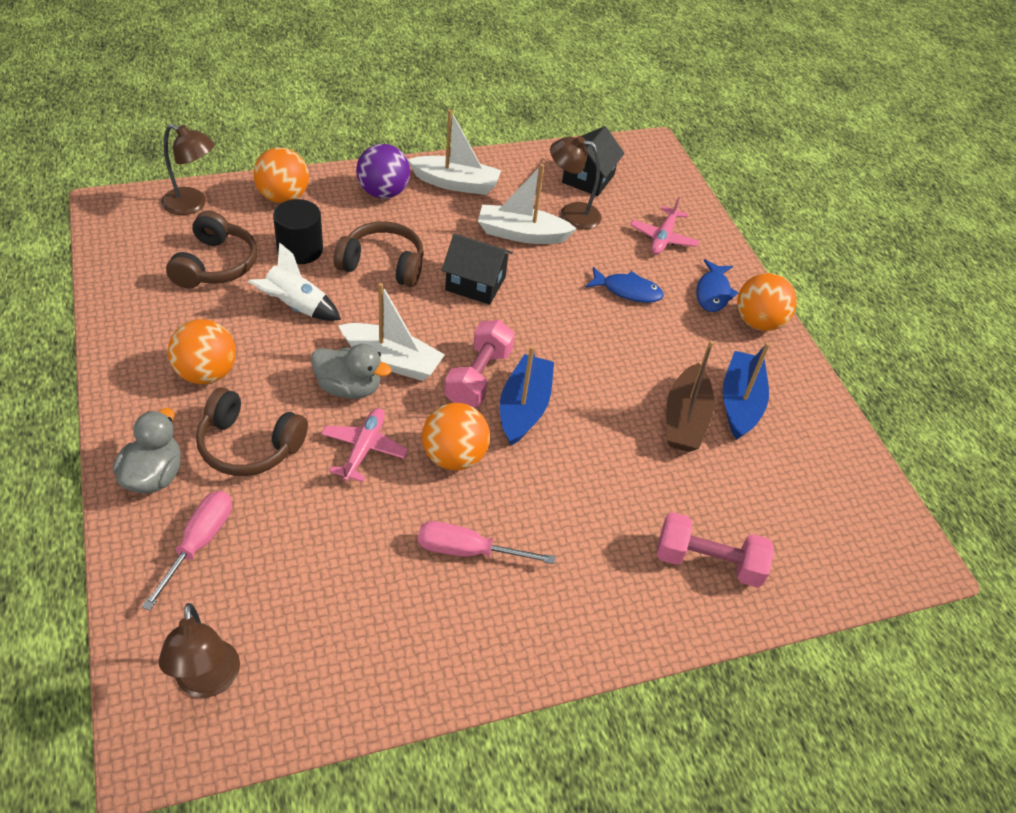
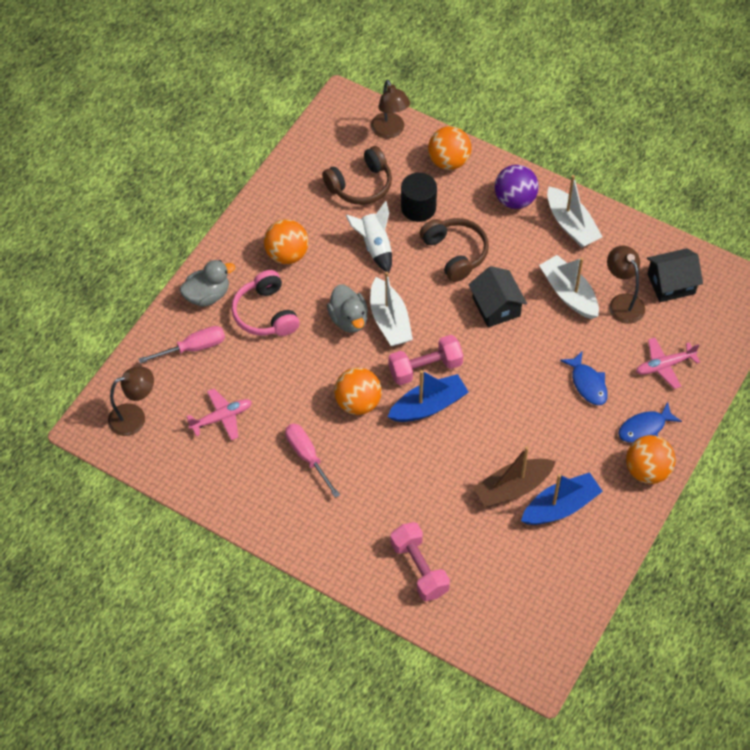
camera: 55 degrees right, 10 degrees up
(207, 682) = (134, 417): brown lamp -> brown lamp turned 150 degrees counterclockwise
(249, 445) = (266, 314): brown headphones -> pink headphones
(364, 449) = (318, 361): pink plane -> pink plane (222, 417)

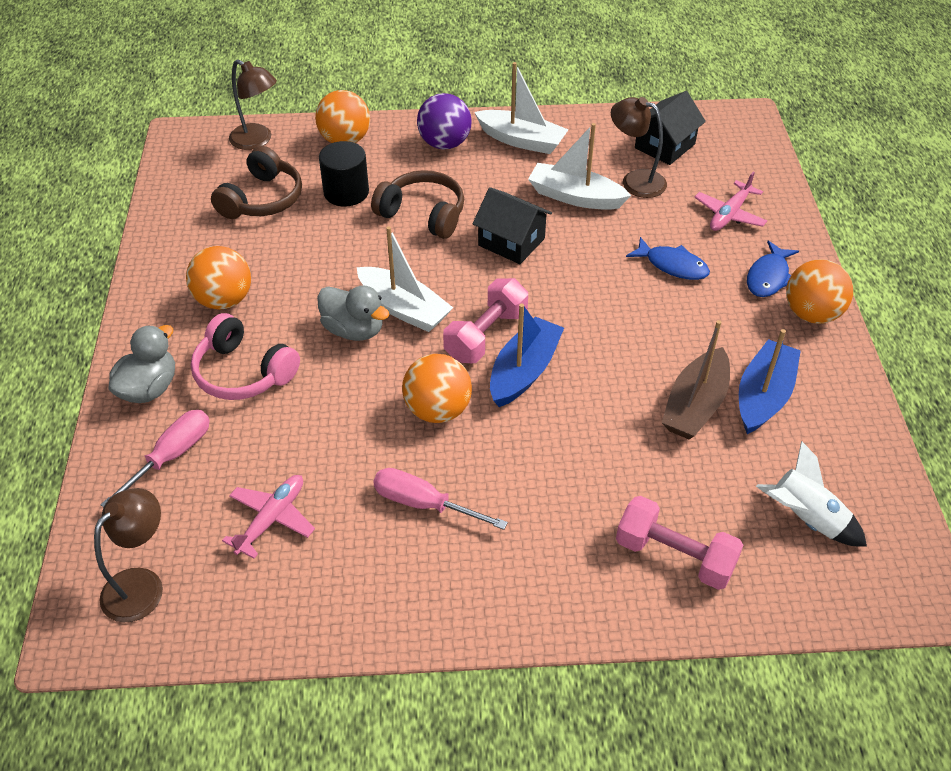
camera: 35 degrees left, 10 degrees down
(375, 246) = (326, 247): white rocket -> white rocket (806, 519)

